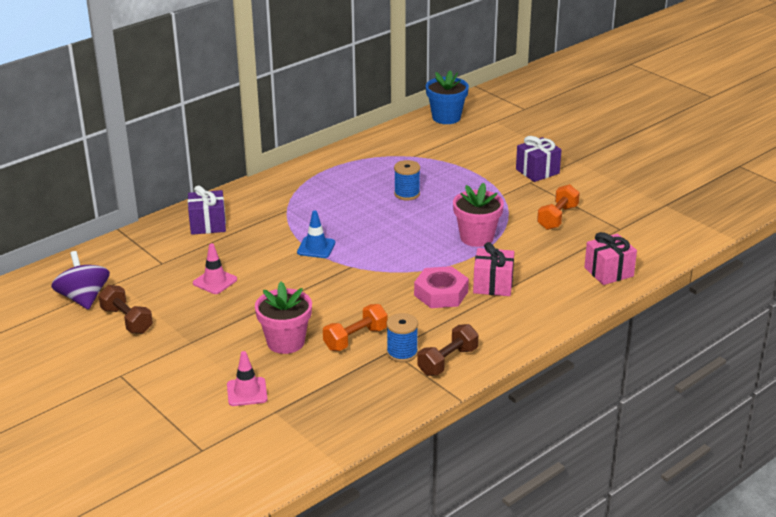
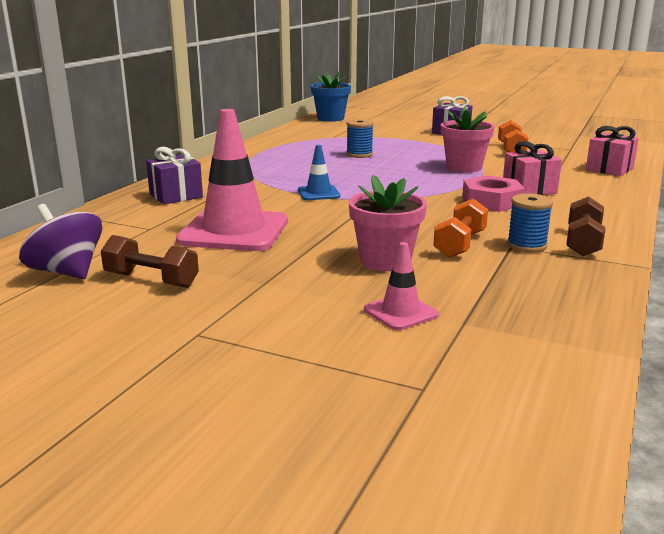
camera: 25 degrees left, 10 degrees down
(215, 281) = (234, 231): pink traffic cone -> pink traffic cone, size x2.12

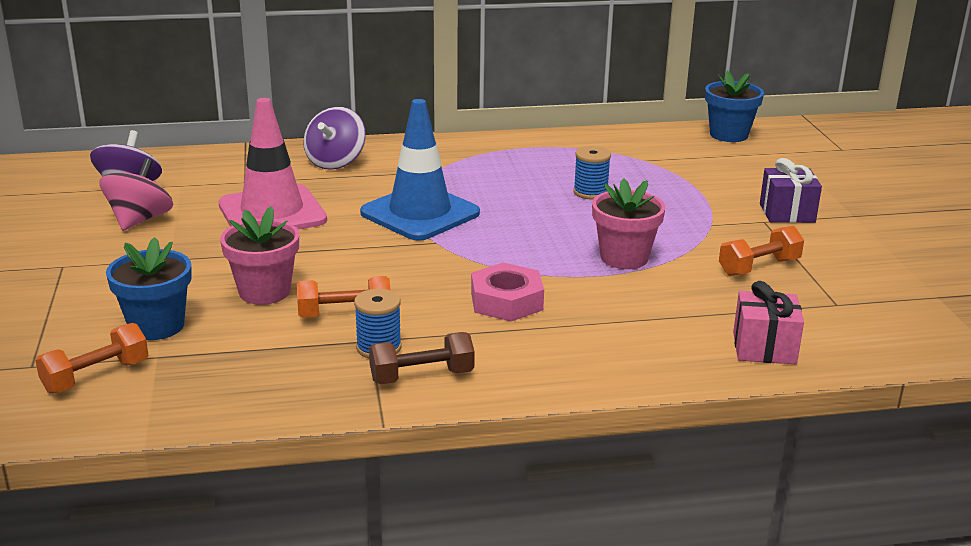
camera: 55 degrees right, 5 degrees up
(151, 280) = (139, 220): brown dumbbell -> pink spinning top
(176, 196) = (335, 162): purple gift -> purple spinning top
(318, 193) = (420, 213): blue traffic cone -> blue traffic cone, size x2.12
(400, 312) = (156, 326): pink traffic cone -> blue flower pot
(480, 357) = (96, 376): none -> orange dumbbell
(529, 190) = (584, 313): pink gift -> none

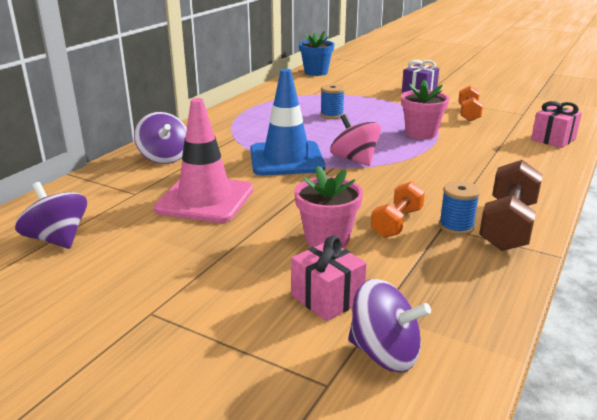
camera: 50 degrees left, 0 degrees up
(96, 376) = (384, 353): orange dumbbell -> purple spinning top
(139, 220) = (125, 251): pink spinning top -> pink spinning top (354, 160)
(156, 326) = (327, 298): blue flower pot -> pink gift
(422, 376) = (507, 225): brown dumbbell -> brown dumbbell, size x1.55
(506, 301) = (436, 174): pink nut -> none

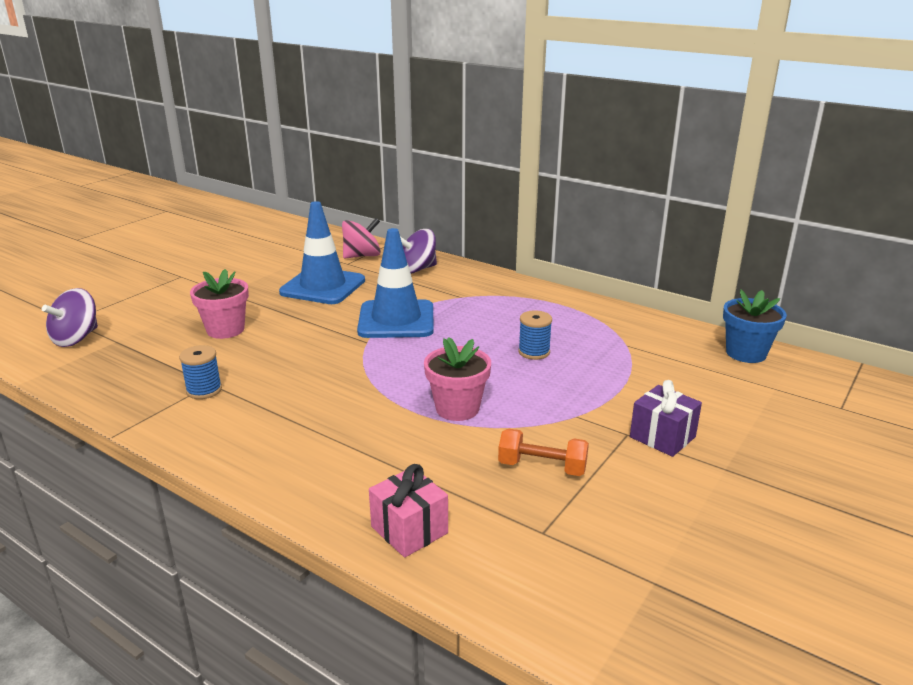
camera: 95 degrees right, 0 degrees up
(57, 239) = (288, 247): purple spinning top -> none
(205, 199) = (323, 286): pink traffic cone -> blue traffic cone
(327, 298) = (148, 325): pink gift -> none
(354, 160) = (382, 355): pink spinning top -> pink spinning top (362, 256)
(397, 223) = (231, 362): orange dumbbell -> none
(507, 225) = (186, 419): brown dumbbell -> none

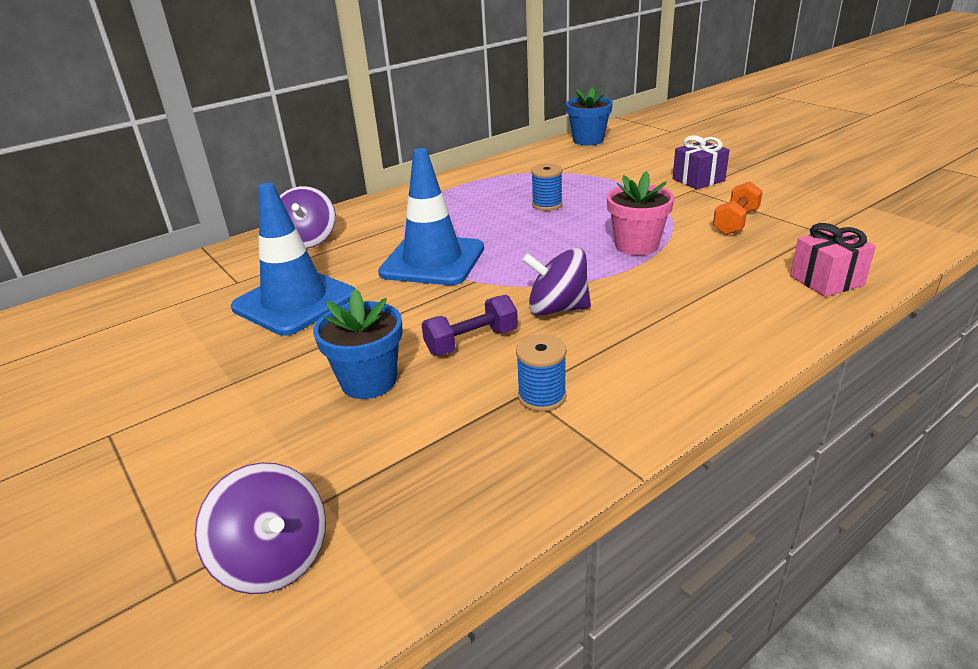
camera: 70 degrees left, 5 degrees up
(225, 330) = (369, 381): pink flower pot -> blue flower pot
(274, 355) = (471, 341): none -> purple dumbbell
(326, 382) = (557, 309): none -> purple spinning top
(362, 256) = (225, 270): pink spinning top -> none

